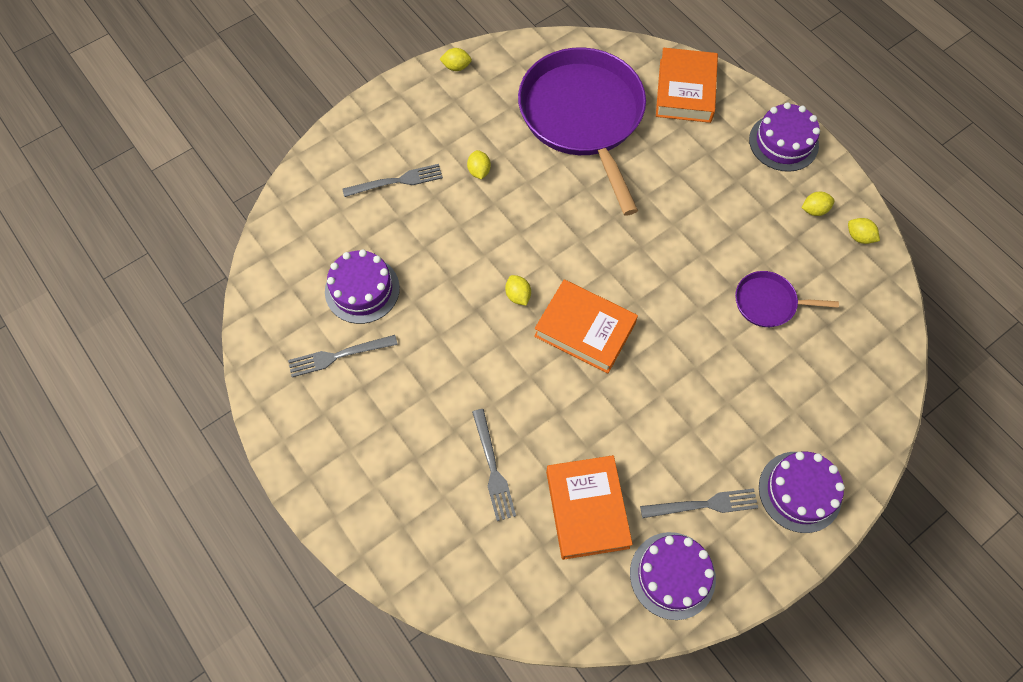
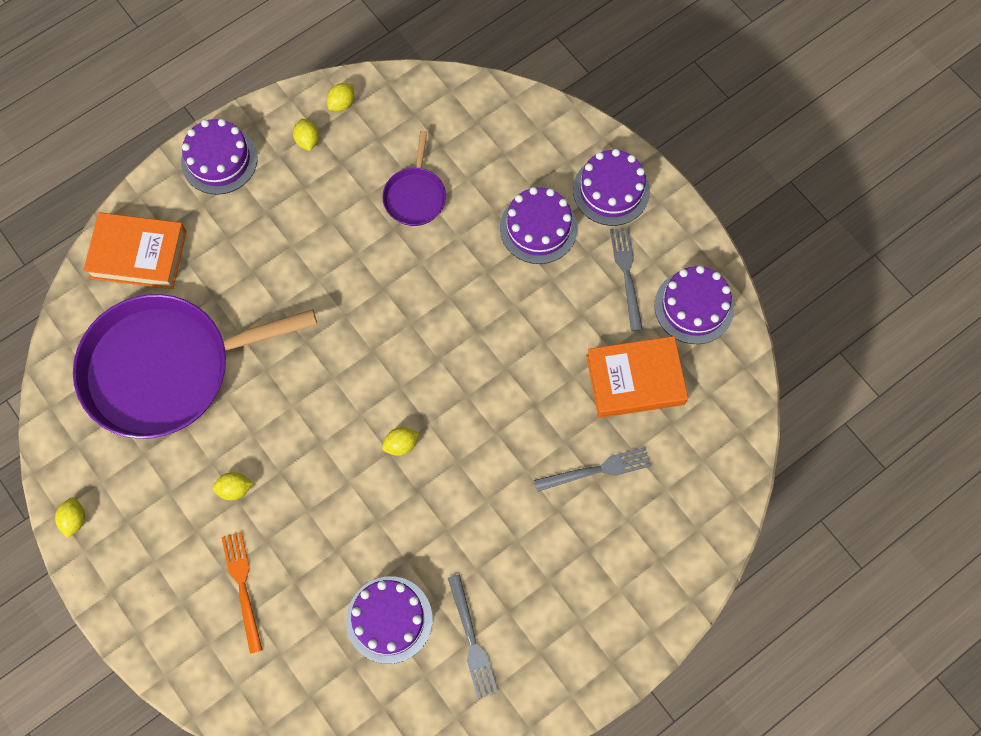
camera: 90 degrees left, 5 degrees up
(397, 181) = (243, 587): grey fork -> orange fork
(585, 329) = (443, 376): orange book -> none
(747, 416) = (538, 228): none -> purple cake

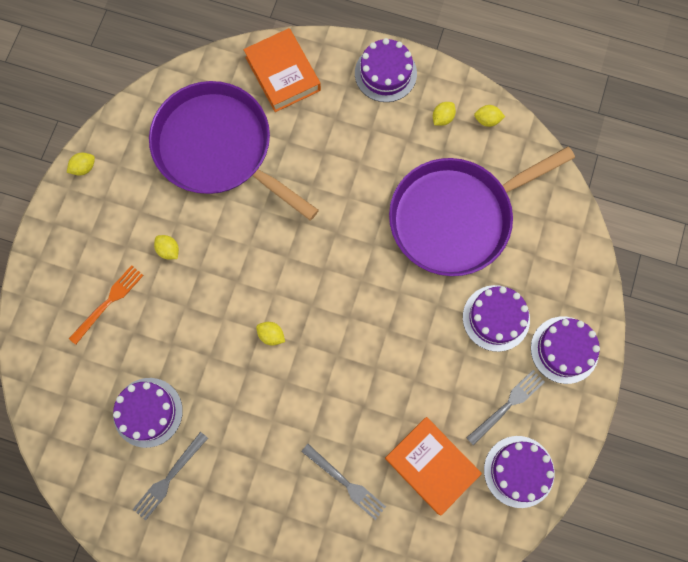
camera: 55 degrees right, 5 degrees up
(415, 196) = (456, 217): purple pan -> purple pan, size x2.26

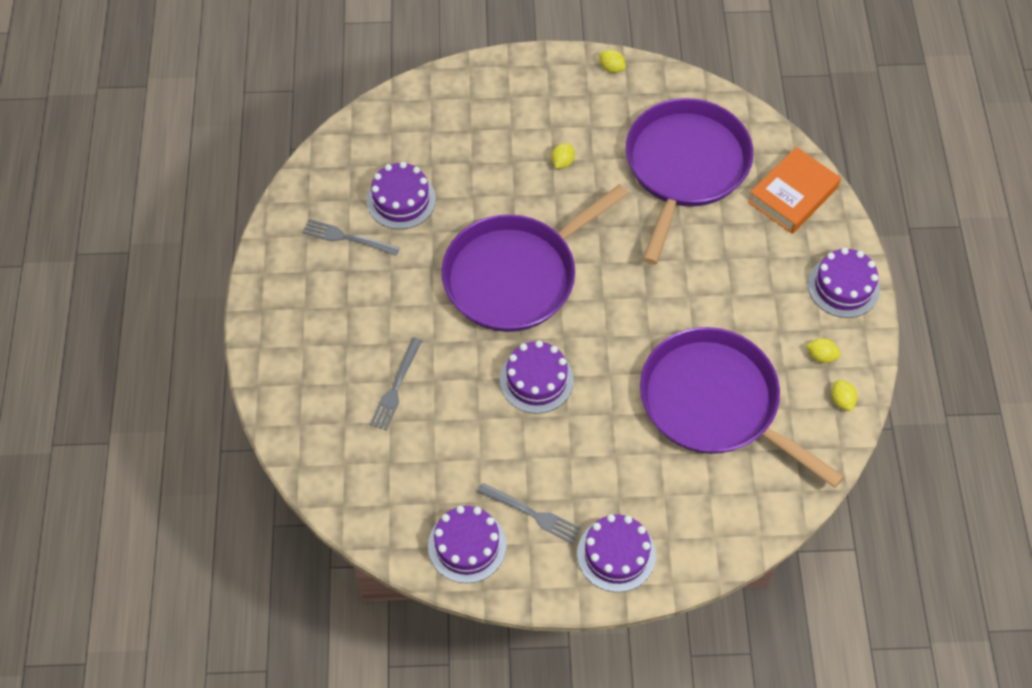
camera: 70 degrees right, 15 degrees down
(108, 302) = (491, 133): orange fork -> none
(271, 335) = (516, 275): yellow lemon -> purple pan
(431, 465) = (442, 459): orange book -> none
(496, 318) = (622, 475): purple cake -> purple cake (536, 380)

